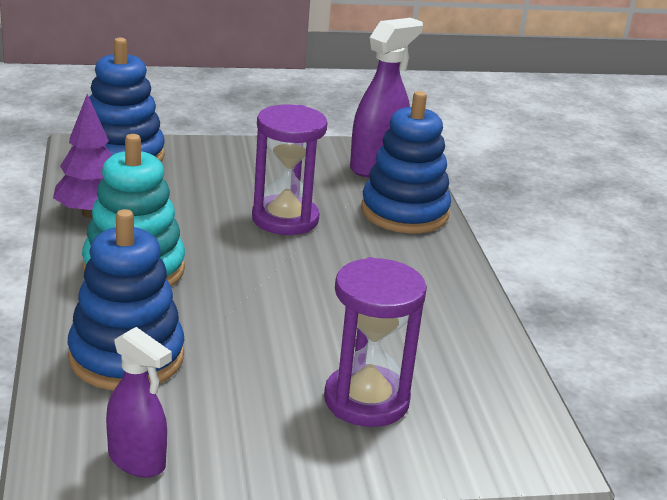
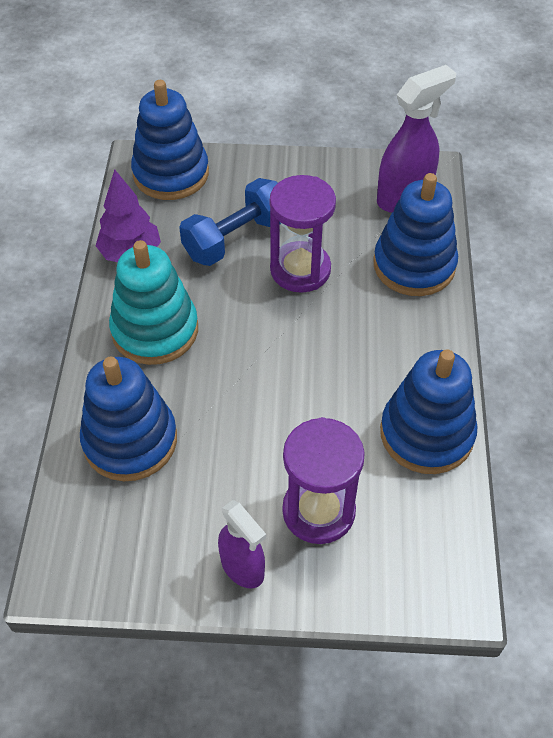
camera: 15 degrees right, 25 degrees up
(137, 461) = (118, 562): purple spray bottle -> purple spray bottle (243, 567)
(207, 199) = (236, 238): none -> blue dumbbell
(463, 332) = (426, 434): none -> blue stacking toy

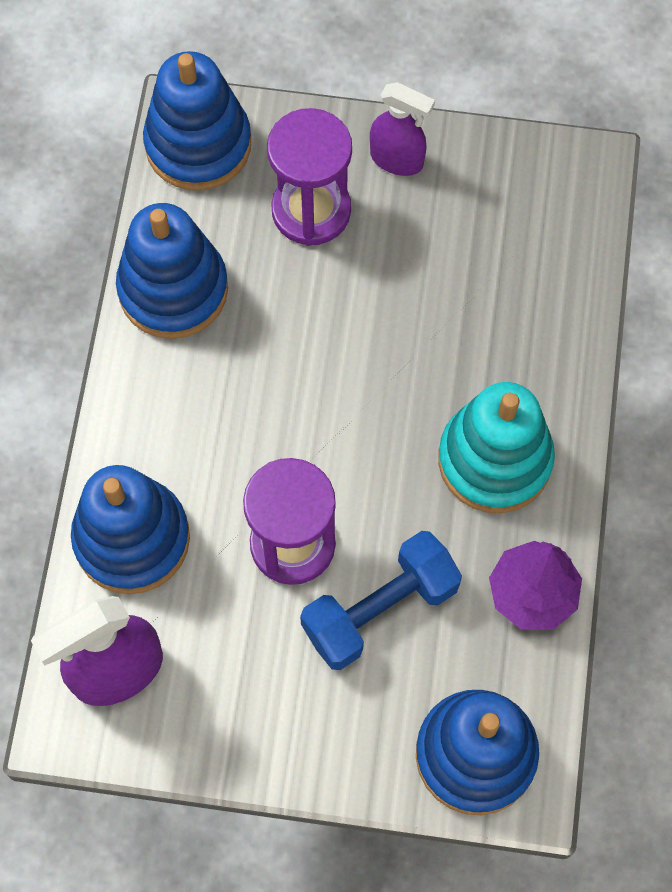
camera: 175 degrees left, 15 degrees up
(130, 440) = (520, 308): blue stacking toy -> blue stacking toy (198, 144)
(243, 567) = (397, 159): purple spray bottle -> purple spray bottle turned 150 degrees clockwise

